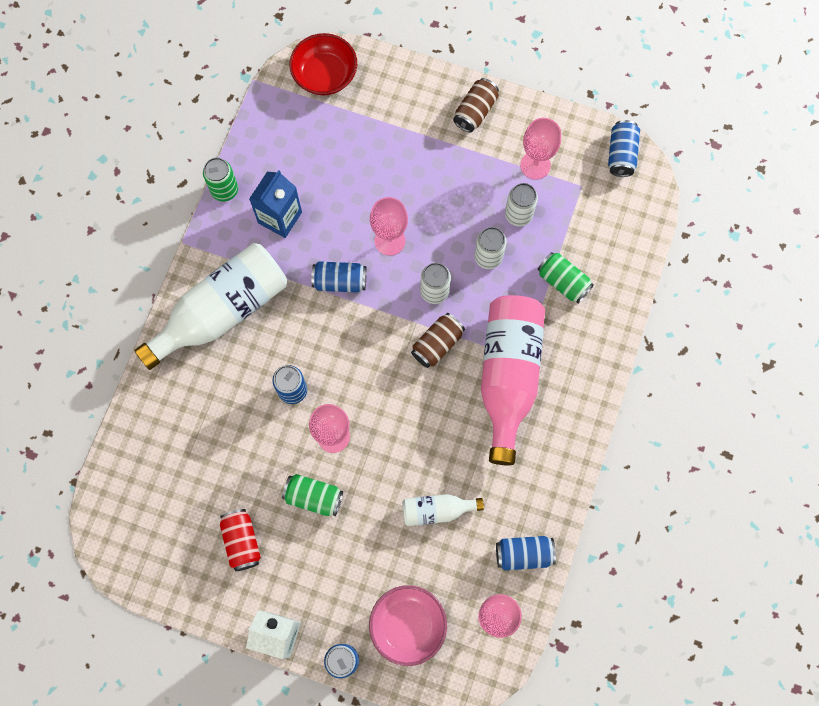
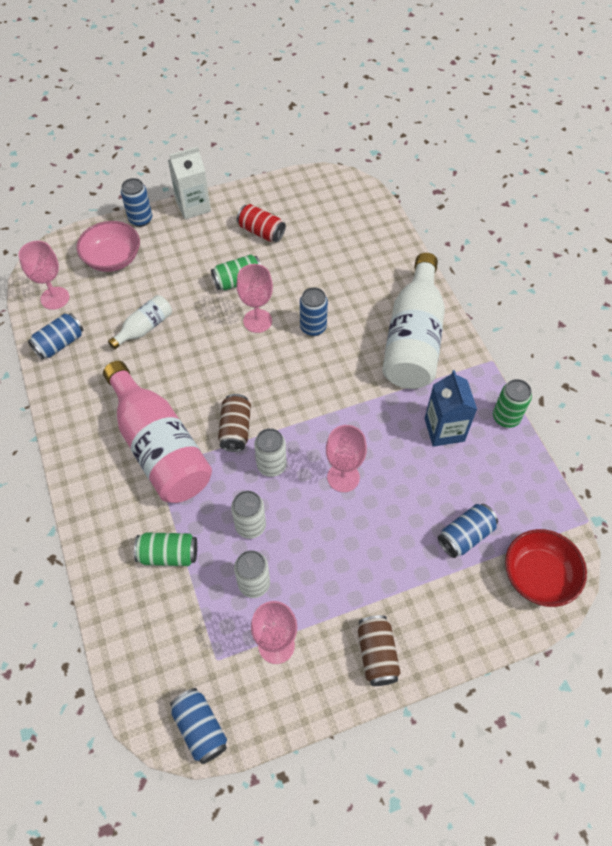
camera: 140 degrees right, 15 degrees down
(340, 281) = (352, 419): blue can -> blue can (465, 535)

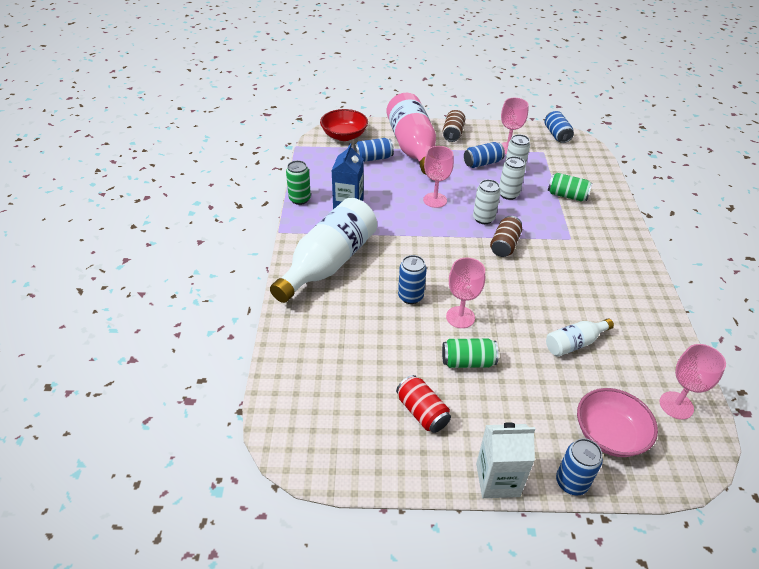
camera: 160 degrees left, 15 degrees down
(59, 344) = (663, 354): blue can -> blue can (482, 163)
(159, 447) = (568, 250): pink bottle -> pink bottle (412, 147)

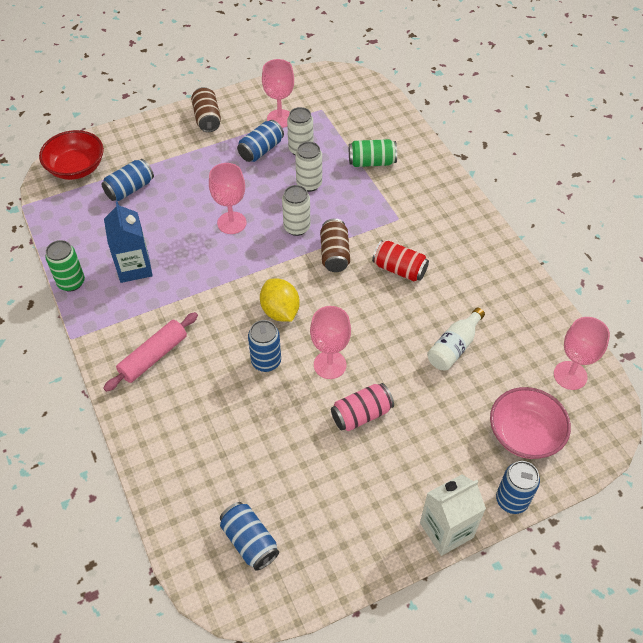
camera: 25 degrees left, 10 degrees up
(329, 263) = (154, 356): white bottle -> pink rolling pin
(412, 147) = (169, 156): pink bottle -> none
(422, 412) = (343, 492): red can -> red can (399, 269)
(440, 267) = (280, 311): none -> yellow lemon
(468, 362) = (361, 414): green can -> pink can
(556, 135) = (325, 79): blue can -> blue can (249, 541)

